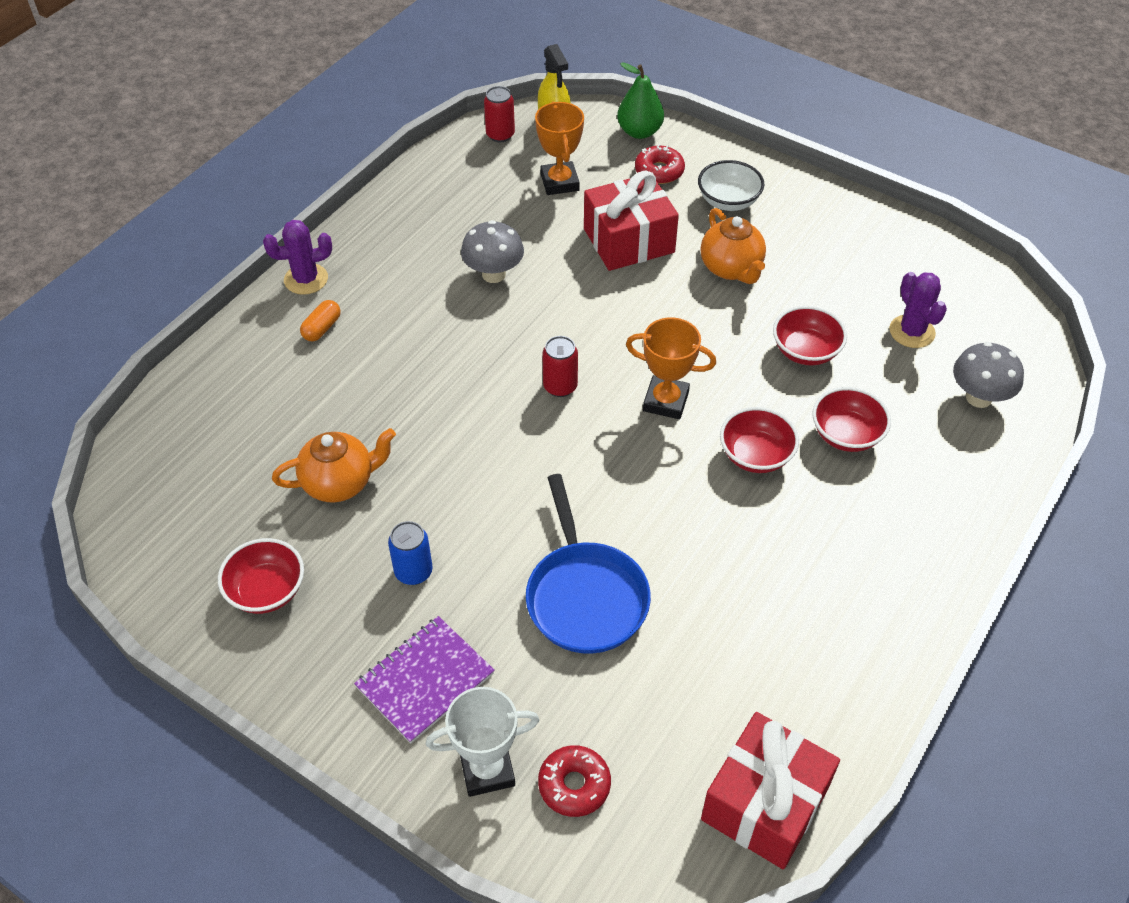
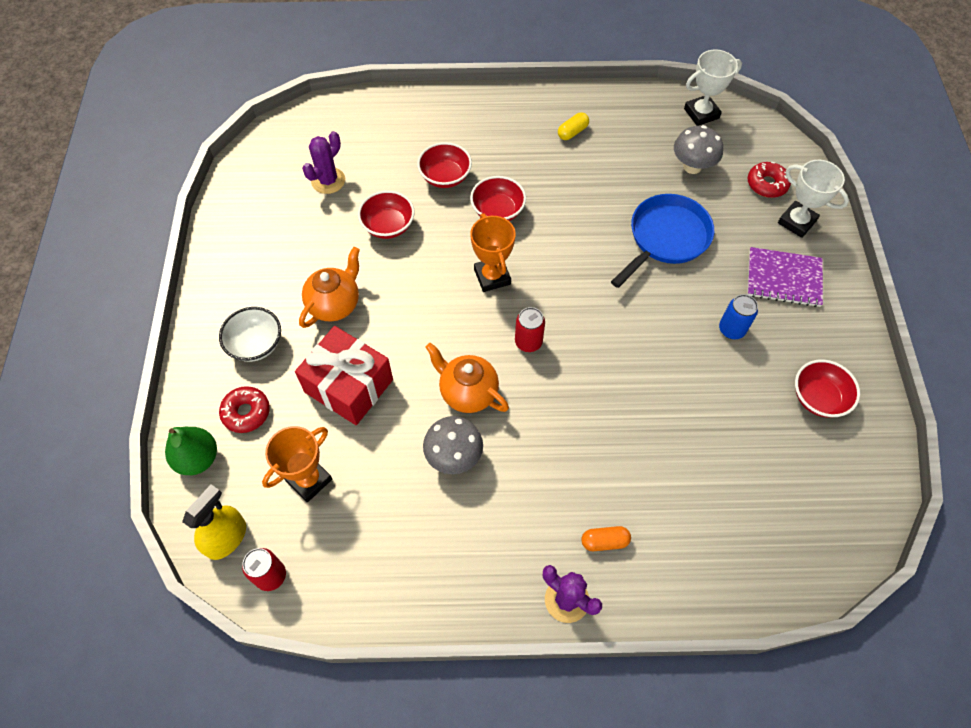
camera: 125 degrees left, 10 degrees up
(340, 483) = (715, 417): orange teapot -> orange teapot (468, 392)
(765, 803) = (701, 113): red gift -> white trophy
(836, 610) = (572, 132): none -> yellow capsule
(978, 397) = (364, 130): grey mushroom -> grey mushroom (692, 166)

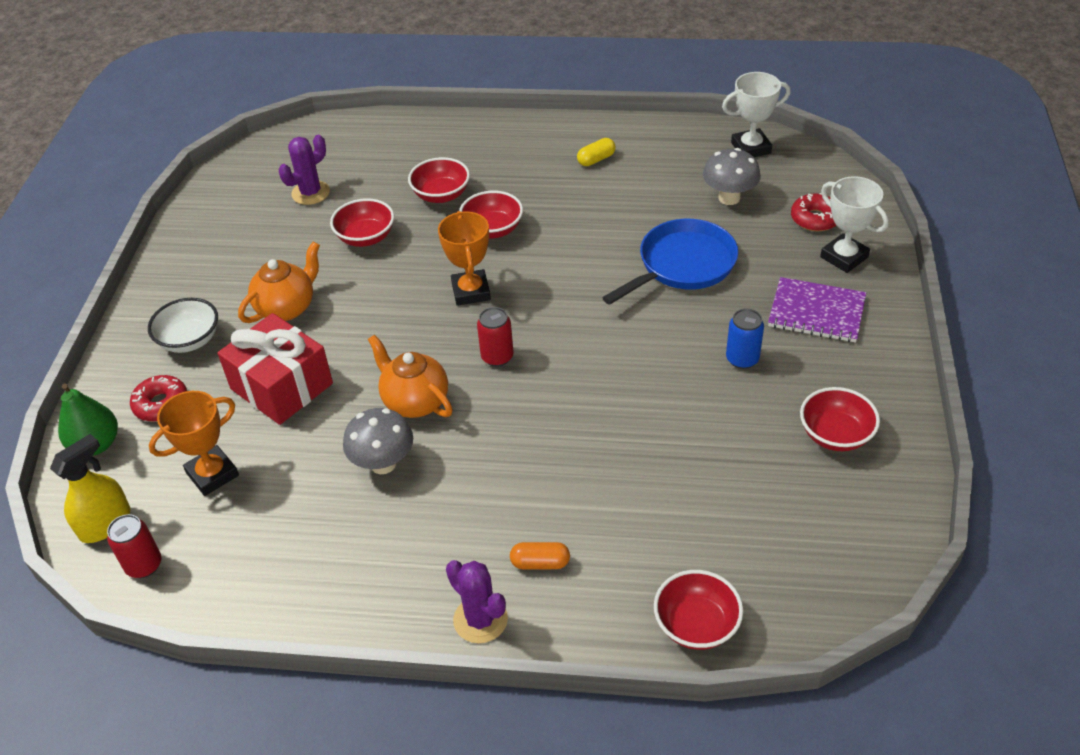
camera: 10 degrees right, 15 degrees down
(740, 587) = (696, 625): none -> red bowl

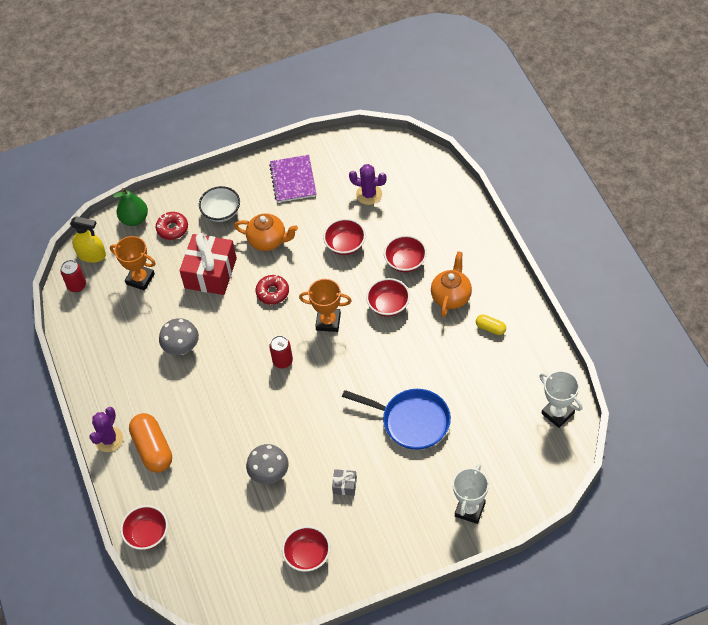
camera: 65 degrees right, 10 degrees up
(415, 401) = (230, 339): orange teapot -> orange teapot (451, 296)
(471, 291) = (328, 322): orange trophy -> orange trophy turned 45 degrees clockwise
(540, 563) = (153, 449): orange capsule -> orange capsule, size x2.00
(729, 198) = (494, 421): grey mushroom -> grey mushroom (269, 474)
(742, 359) = (344, 485): blue can -> grey gift
(815, 219) = (500, 479): red donut -> red donut (272, 292)
(816, 312) = (407, 511): purple notebook -> purple notebook (293, 180)

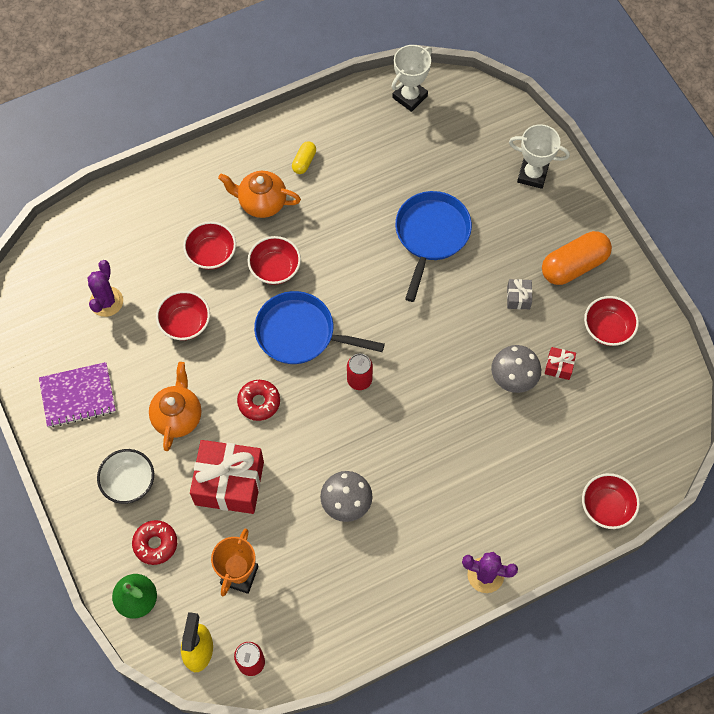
camera: 100 degrees left, 10 degrees up
(153, 449) = (494, 518): orange capsule -> orange capsule (574, 265)
(276, 511) = (559, 366): none -> red gift
(328, 322) = (301, 333): orange trophy -> blue pan

